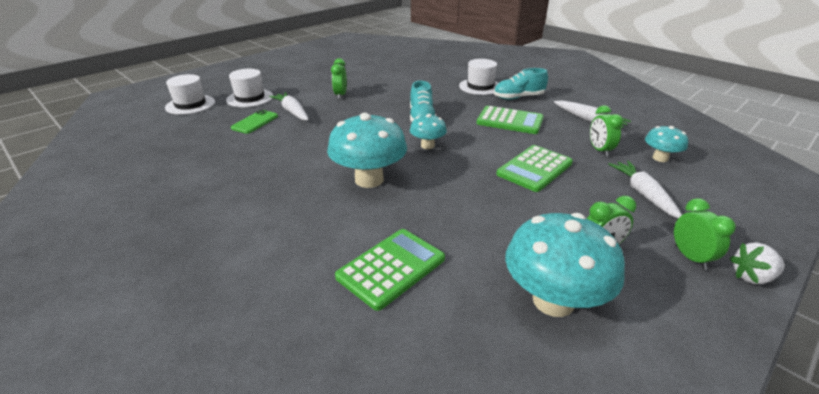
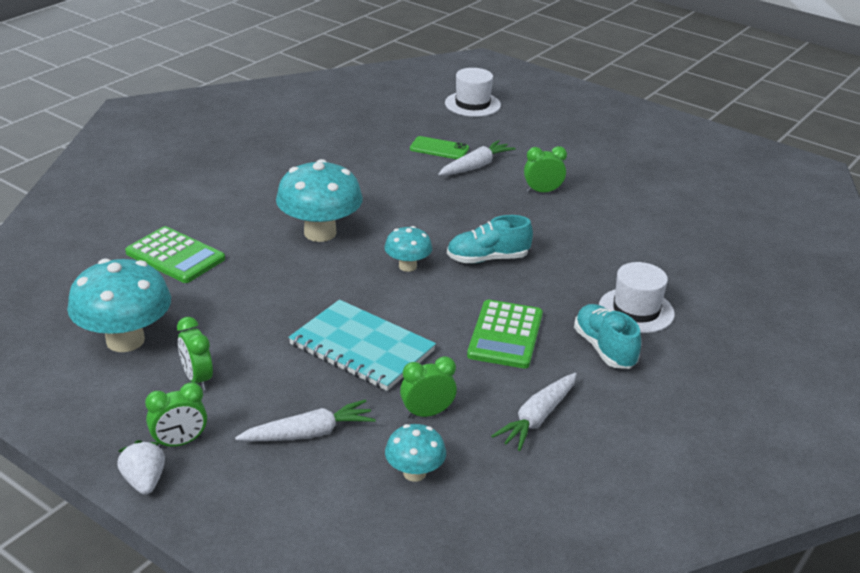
camera: 80 degrees right, 0 degrees up
(250, 98) = (506, 133): white hat -> none
(534, 169) = (362, 348): green calculator -> turquoise notebook

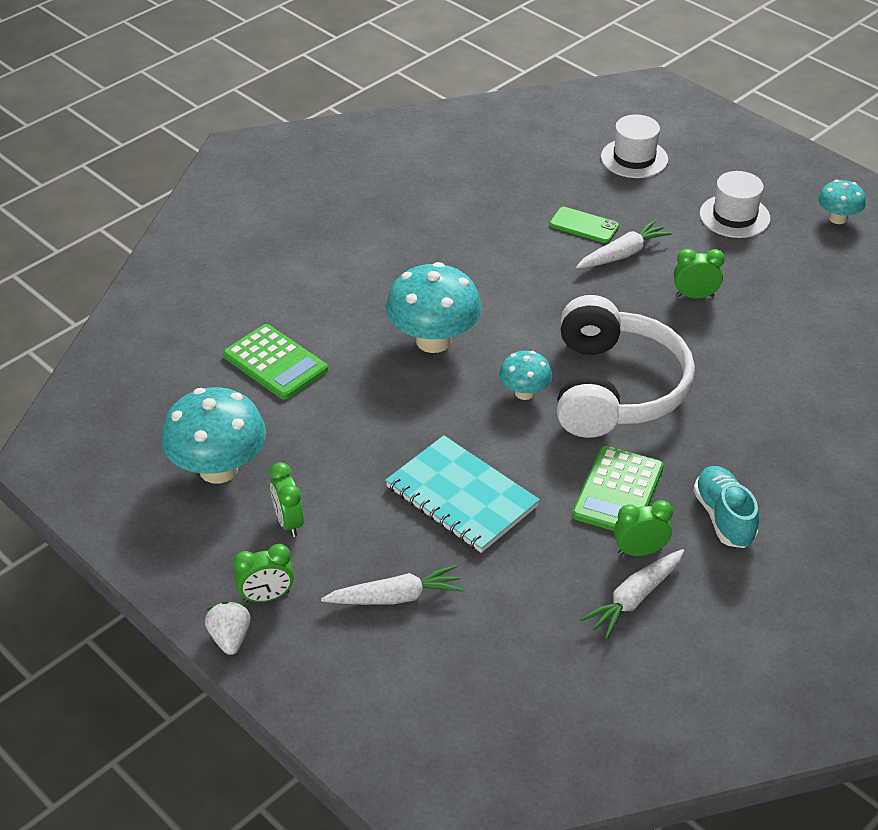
camera: 10 degrees right, 10 degrees up
(414, 473) = (496, 652): turquoise mushroom -> turquoise mushroom (837, 218)
(427, 413) = (519, 583): green clock -> green clock (639, 551)
(487, 259) = (615, 388): turquoise shoe -> white headphones
(636, 310) = (770, 469): white hat -> white hat (734, 216)

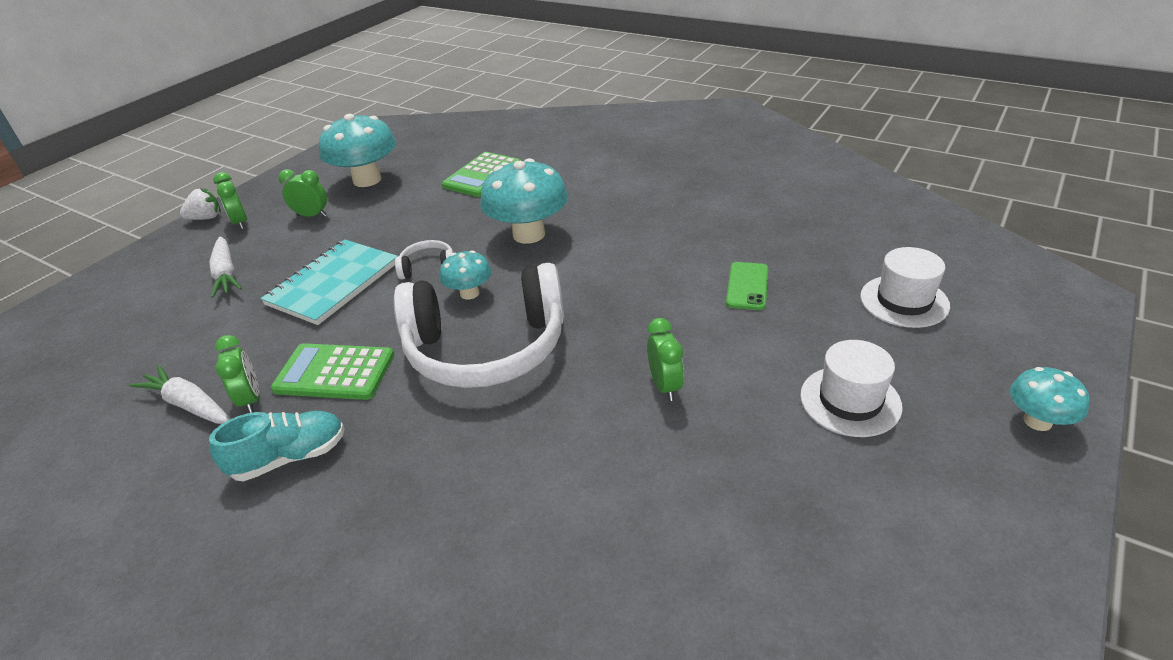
camera: 80 degrees right, 5 degrees down
(288, 522) = (312, 215): green clock -> green clock turned 45 degrees clockwise
(463, 420) = (428, 267): none -> white headphones
(623, 254) = (713, 320): white carrot -> none
(837, 218) = (928, 516): turquoise mushroom -> turquoise mushroom (1037, 421)

